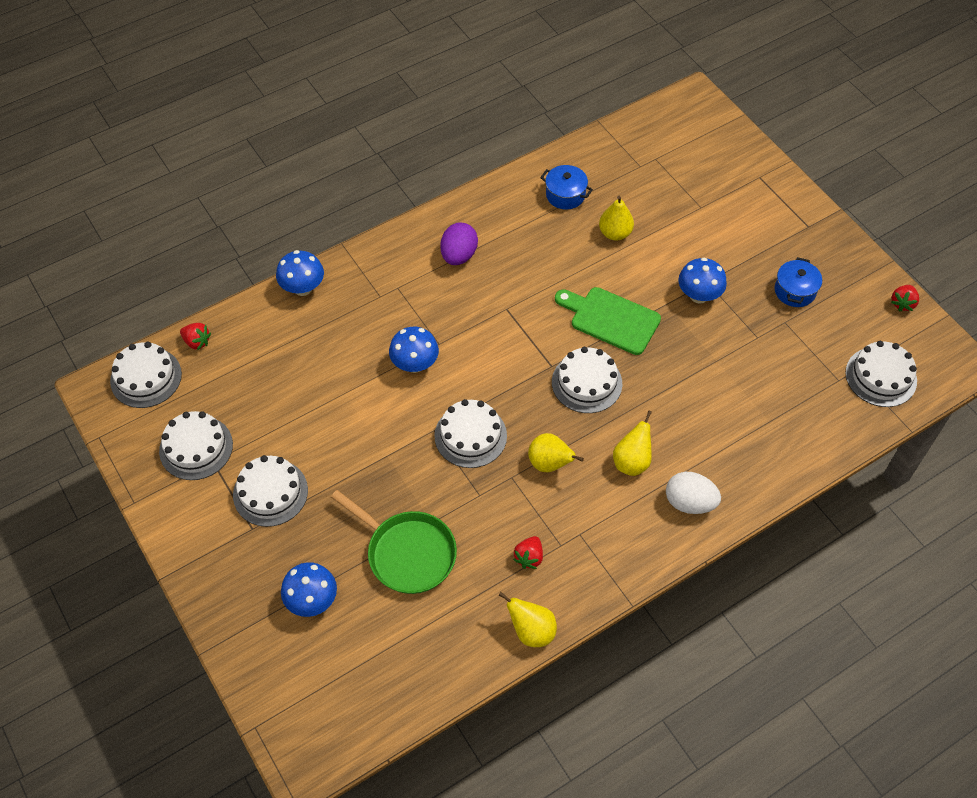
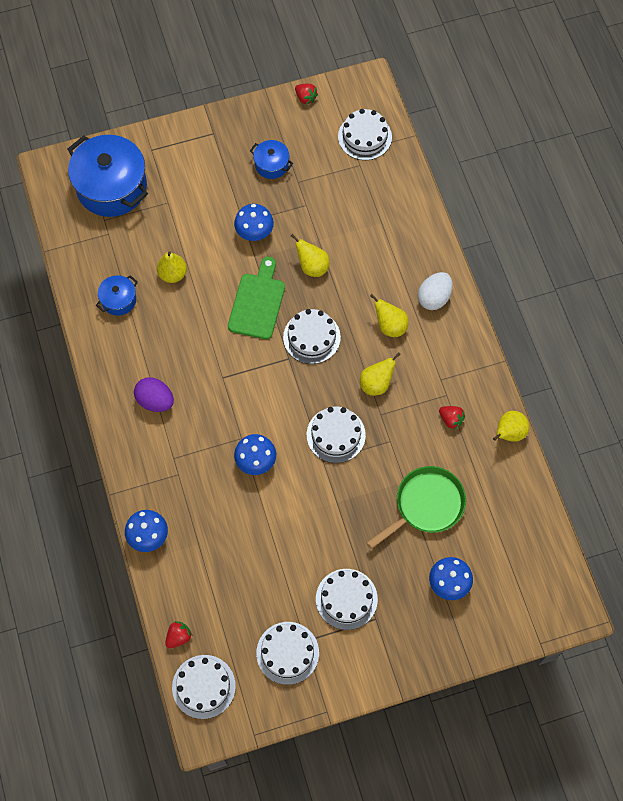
camera: 75 degrees left, 10 degrees up
(611, 319) = (257, 302): green cutting board -> green cutting board turned 150 degrees clockwise
(678, 362) = (312, 267): none -> yellow pear
(697, 155) = (111, 187): none -> blue pot

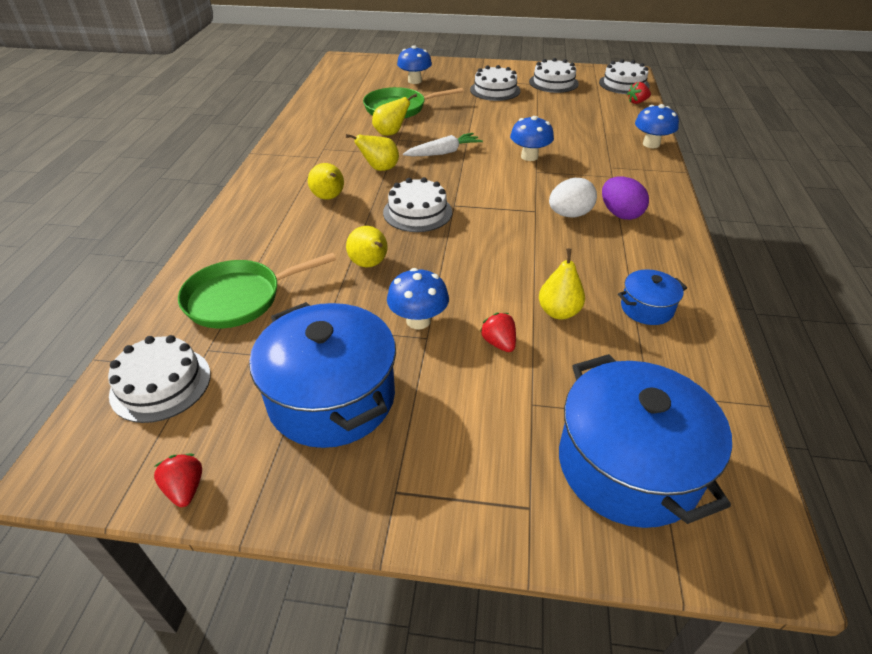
camera: 155 degrees left, 25 degrees down
(257, 302) = (460, 254): green cutting board -> none
(271, 165) = (332, 397): blue pot -> blue pot, size x2.08
(336, 435) = (443, 152): white cake -> white carrot
(373, 205) = (239, 298): none -> green pan
(434, 298) = (263, 204): white egg -> white egg (569, 214)
(451, 419) = (334, 137): red strawberry -> red strawberry (499, 343)
(509, 433) = (296, 121): yellow pear -> yellow pear (391, 133)

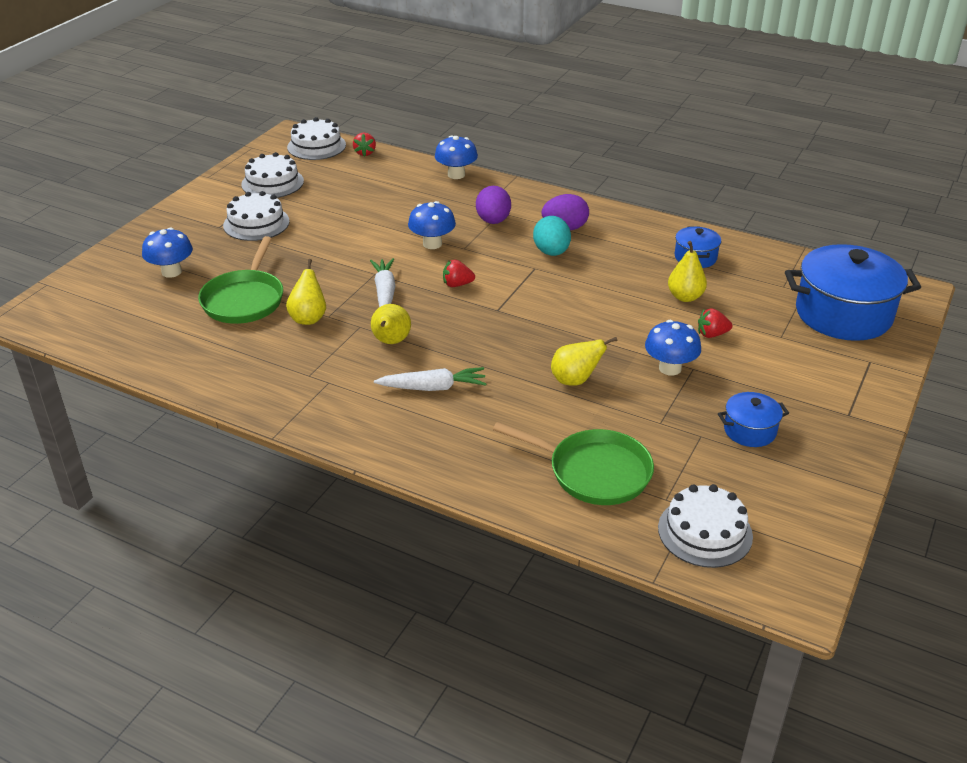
camera: 70 degrees left, 5 degrees down
(185, 489) = (829, 520): red strawberry -> red strawberry (457, 284)
(239, 298) = (593, 472): green pan -> green pan turned 60 degrees counterclockwise
(329, 198) = (433, 387): yellow pear -> white carrot
(332, 397) = (749, 430): blue pot -> blue pot, size x0.48
(417, 212) = (497, 334): white cake -> none
(569, 214) = (551, 252): white egg -> turquoise egg
(593, 176) = (493, 221): none -> purple egg

